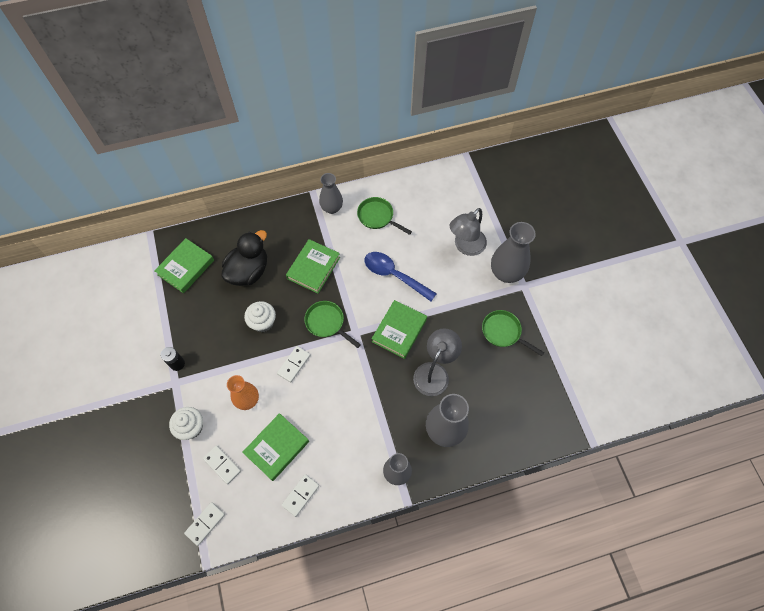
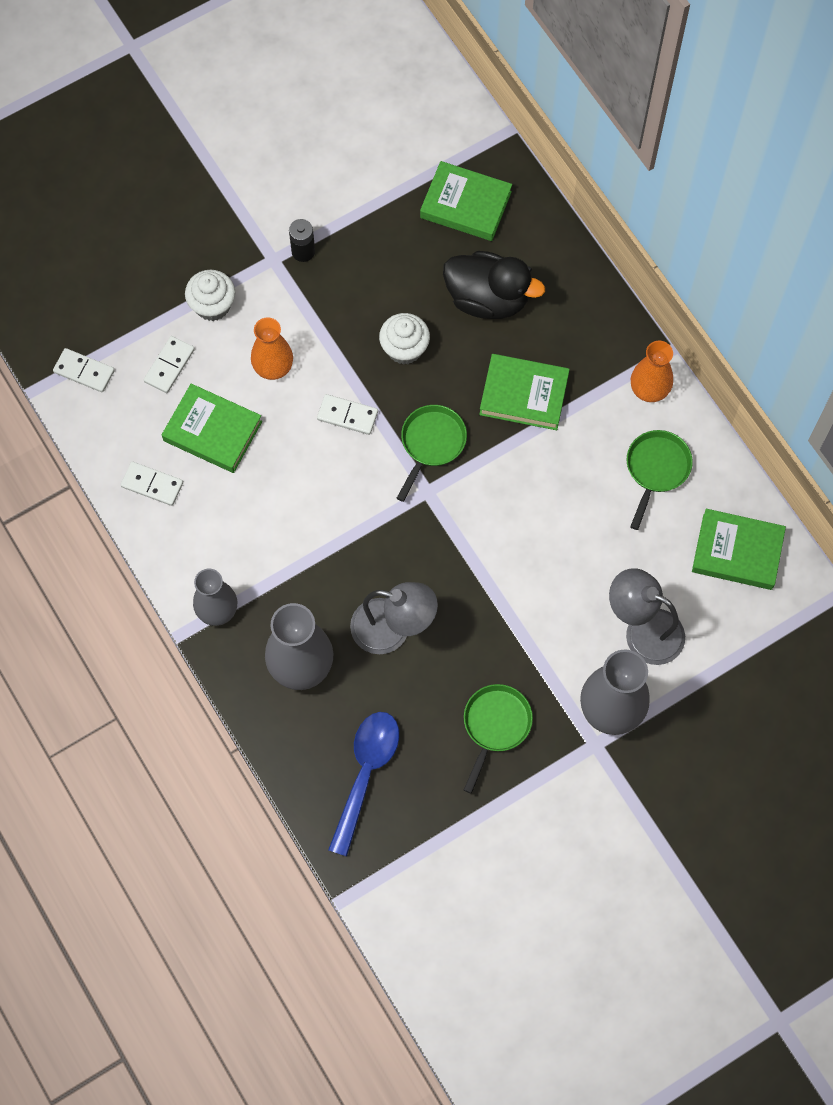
camera: 75 degrees right, 5 degrees up
(332, 208) = (649, 390): grey vase -> orange vase
(394, 275) = (549, 525): blue spoon -> blue spoon (366, 773)
(399, 330) = (450, 558): green book -> green book (737, 551)

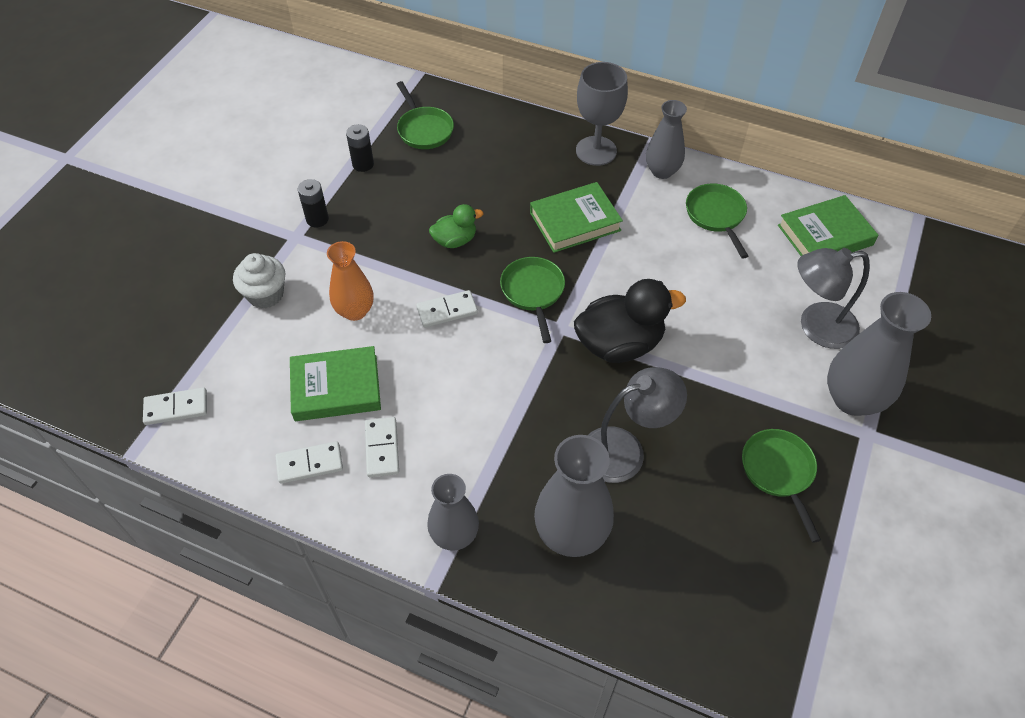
camera: 35 degrees left, 15 degrees down
(169, 366) = (258, 359): white domino -> white domino (382, 448)
(366, 773) = (710, 591): blue spoon -> none
(382, 213) = (363, 164): none -> black battery
(404, 348) = (455, 240): white cupcake -> green duck
(466, 204) = (424, 129): green book -> green pan
(488, 299) = (492, 176): black duck -> black duck (619, 344)
(606, 329) = (596, 151): none -> grey goblet
(649, 390) = (662, 171): orange vase -> grey vase

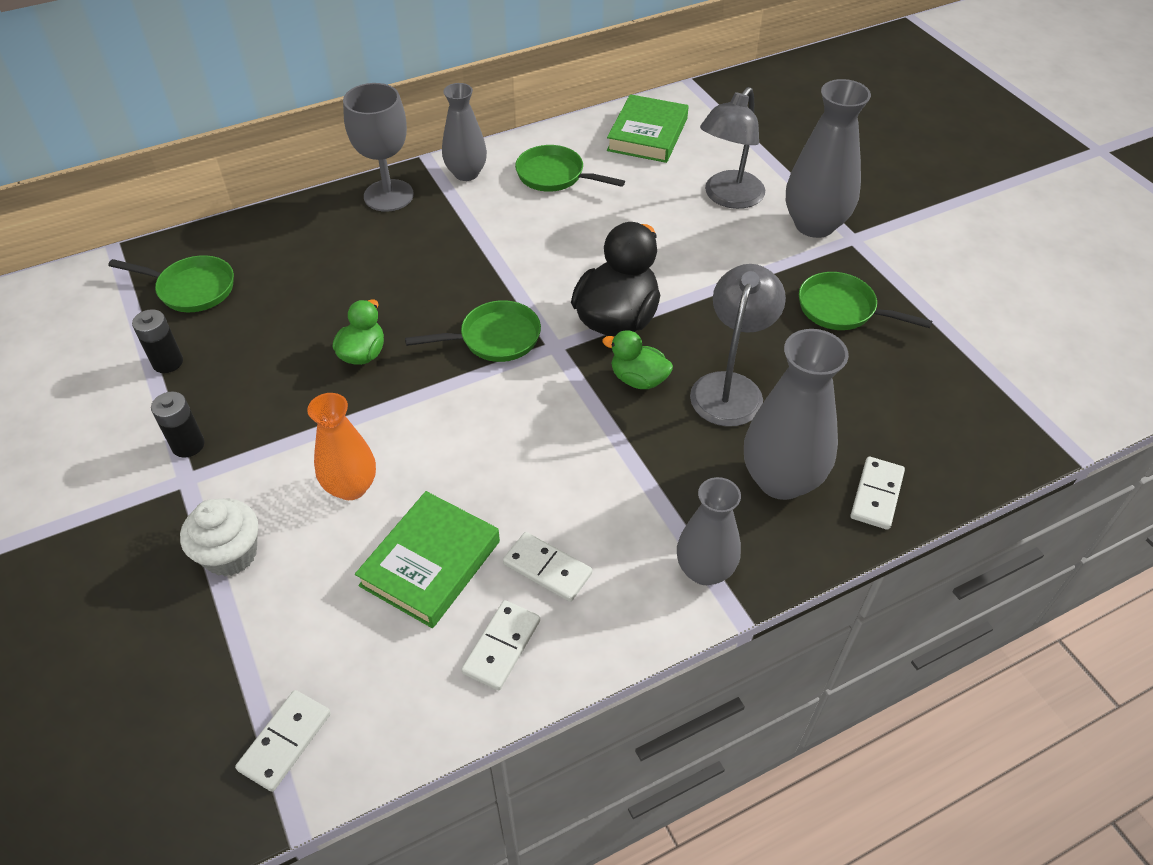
camera: 50 degrees left, 5 degrees down
(447, 311) = (440, 413): white domino -> white domino (877, 495)
(533, 292) = (494, 338): green pan -> green pan turned 135 degrees clockwise
(575, 221) = (450, 260): green book -> none
(578, 392) = (638, 379): none -> green duck

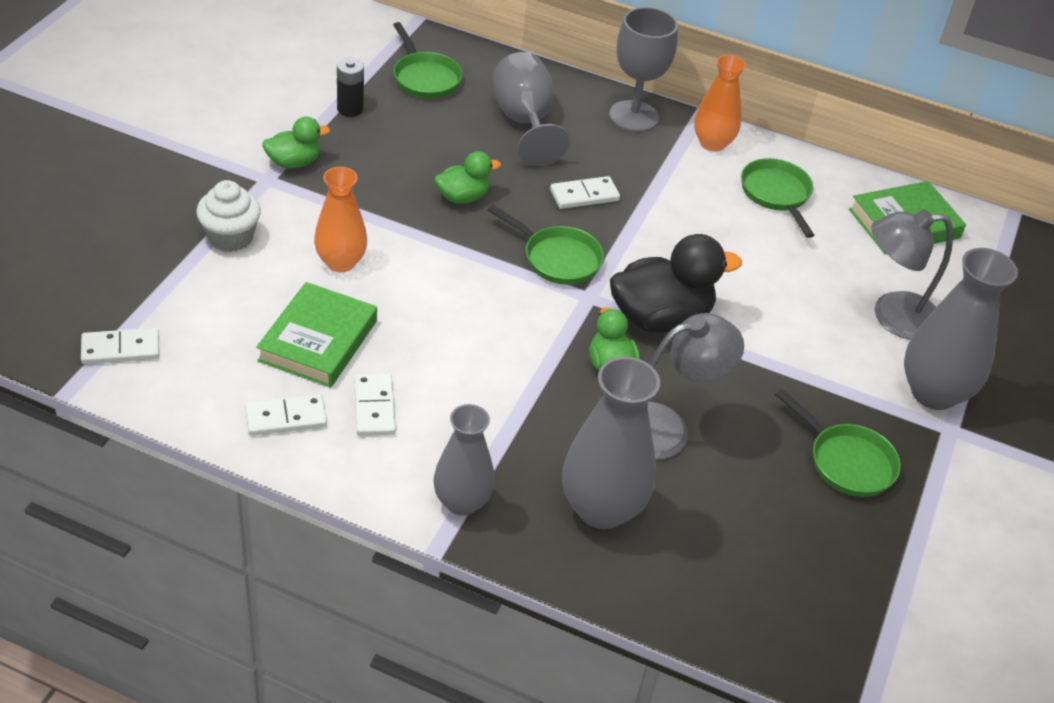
camera: 45 degrees right, 5 degrees down
(188, 445) = (294, 162): black battery -> green duck
(320, 261) = (524, 122): none -> grey goblet
(430, 563) = (318, 341): green book -> green book turned 60 degrees counterclockwise
(466, 173) = (712, 143): grey vase -> orange vase
(842, 309) = (846, 461): green pan -> green pan turned 150 degrees clockwise
(877, 495) = (652, 582): white domino -> white domino (584, 195)

